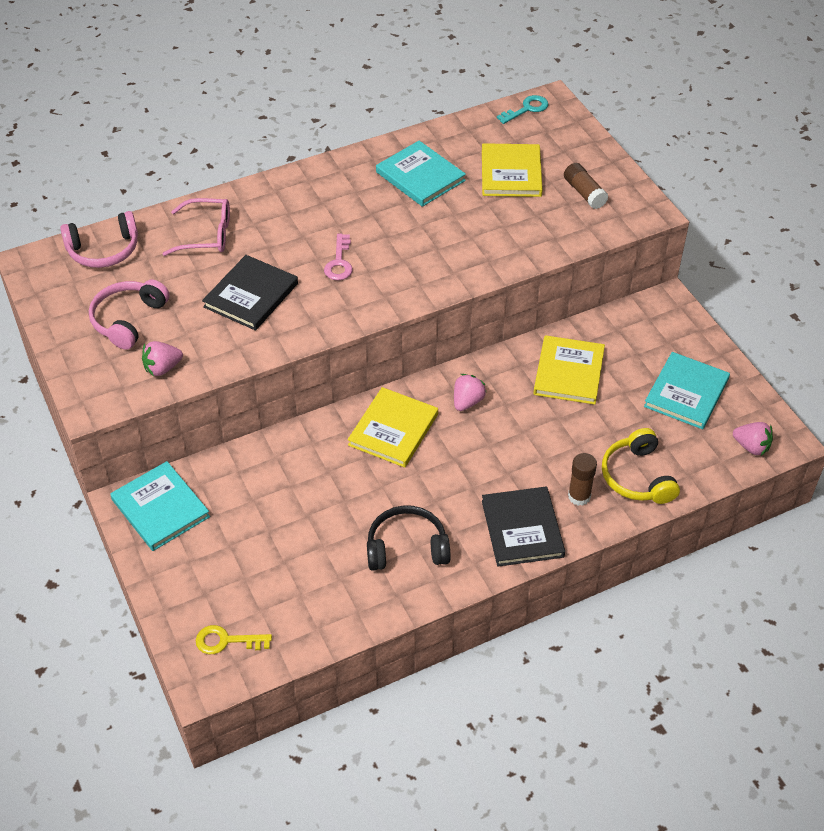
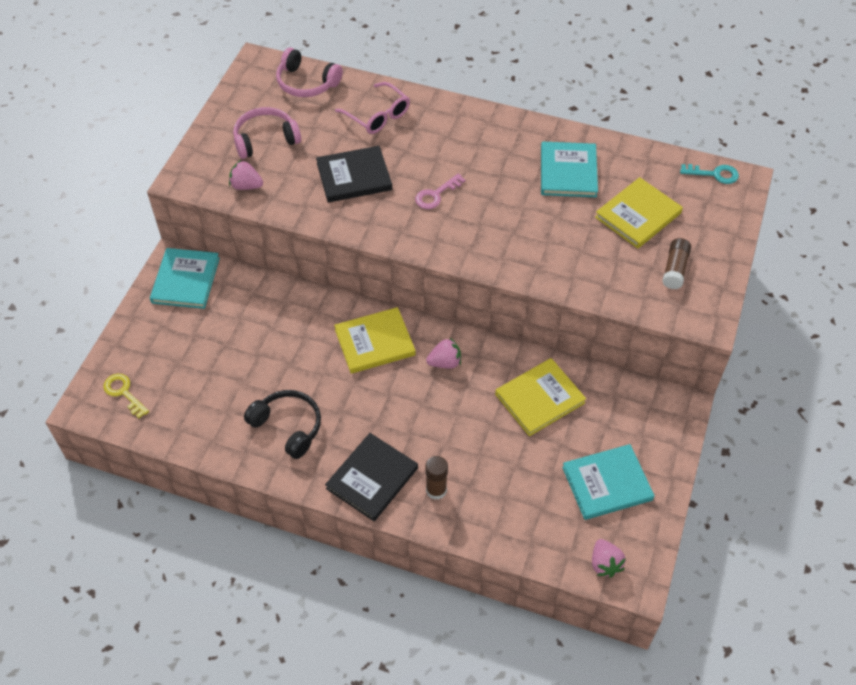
camera: 45 degrees right, 5 degrees up
(637, 477) = (493, 512): yellow headphones -> none

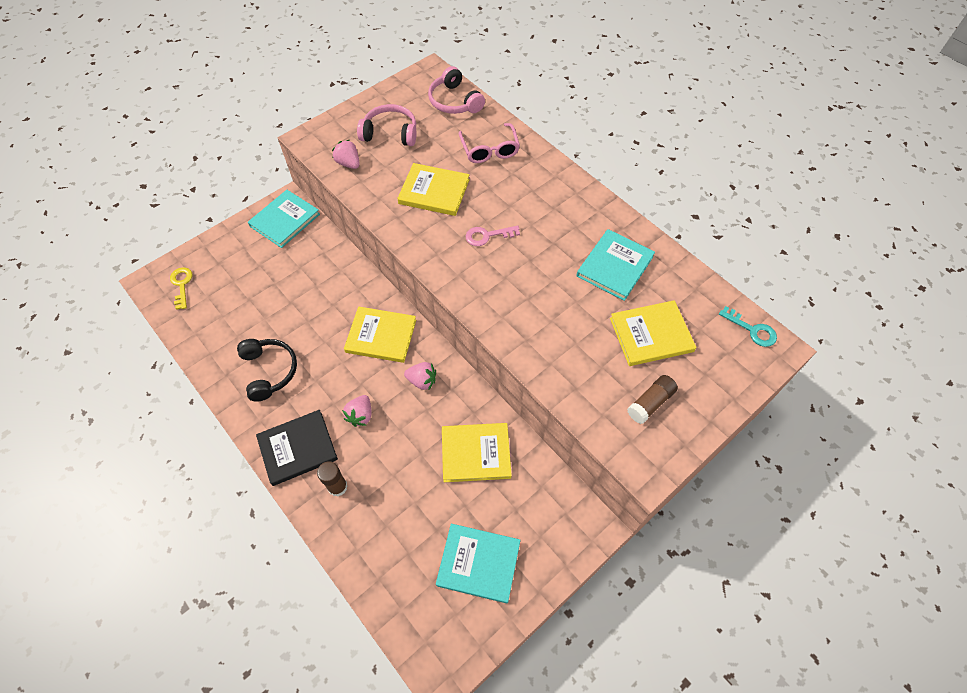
camera: 30 degrees right, 5 degrees up
(354, 176) = (434, 191): black book -> yellow book
(605, 564) = (424, 638): pink strawberry -> pink strawberry (360, 415)

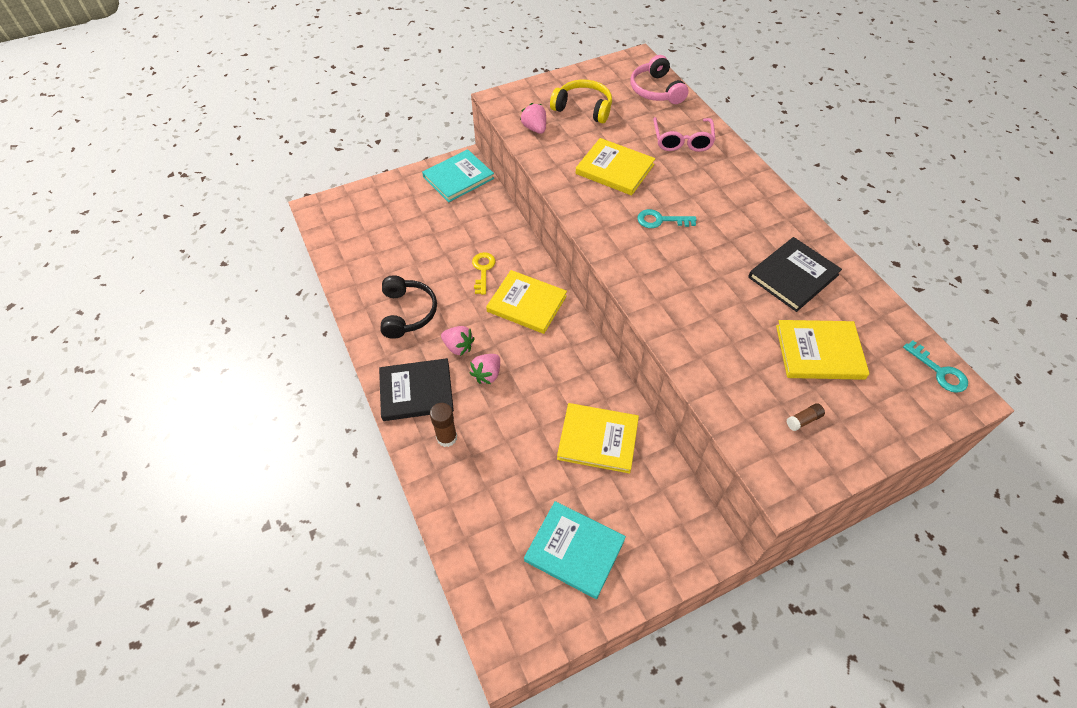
camera: 15 degrees right, 5 degrees down
(182, 285) = (345, 217): yellow key -> yellow key (483, 270)
(390, 133) = (583, 108): pink headphones -> yellow headphones
(422, 381) = (558, 355): pink strawberry -> pink strawberry (458, 347)
(487, 236) = (661, 220): pink key -> turquoise key
(615, 266) = (793, 276): turquoise book -> black book
(650, 403) = (803, 420): brown glue stick -> brown glue stick, size x0.61

